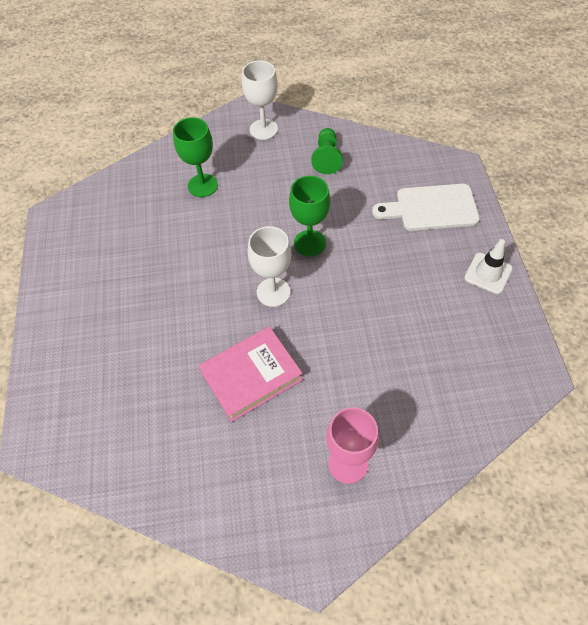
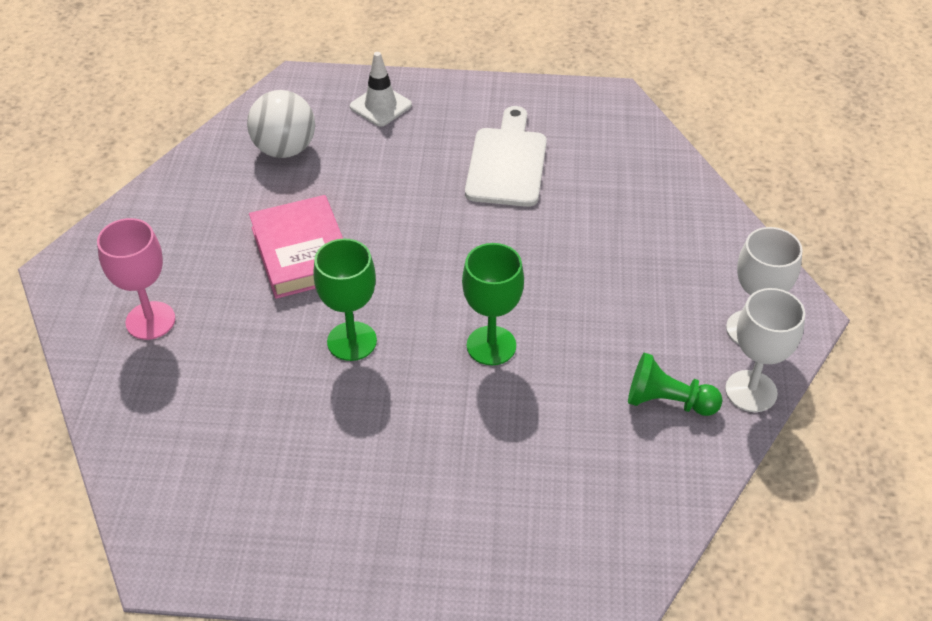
camera: 100 degrees right, 10 degrees down
(131, 426) = (285, 149): none -> white ball
(202, 185) = (635, 242): green goblet -> green goblet (352, 341)
(273, 292) = (418, 291): white goblet -> white goblet (751, 391)
(431, 208) = (519, 523): white cutting board -> white cutting board (507, 163)
(488, 273) = (360, 563): white traffic cone -> white traffic cone (380, 106)

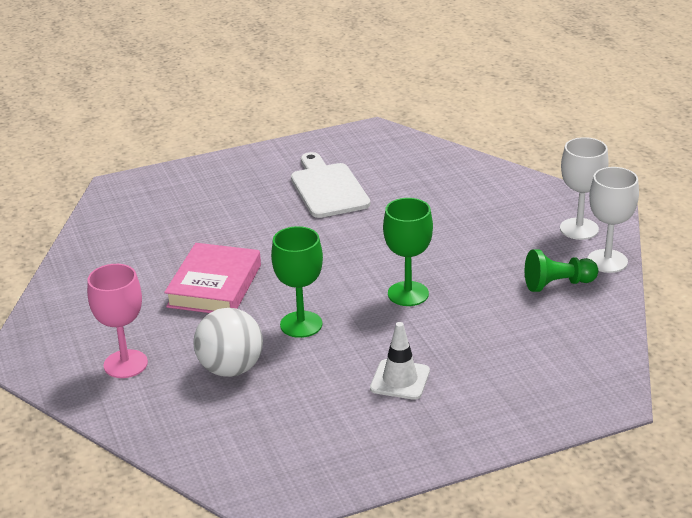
camera: 25 degrees left, 15 degrees down
(285, 149) = (144, 229): white ball -> white ball (231, 369)
(302, 253) = (214, 286): pink book -> pink book turned 60 degrees clockwise
(380, 106) = (199, 182): white traffic cone -> white traffic cone (400, 380)

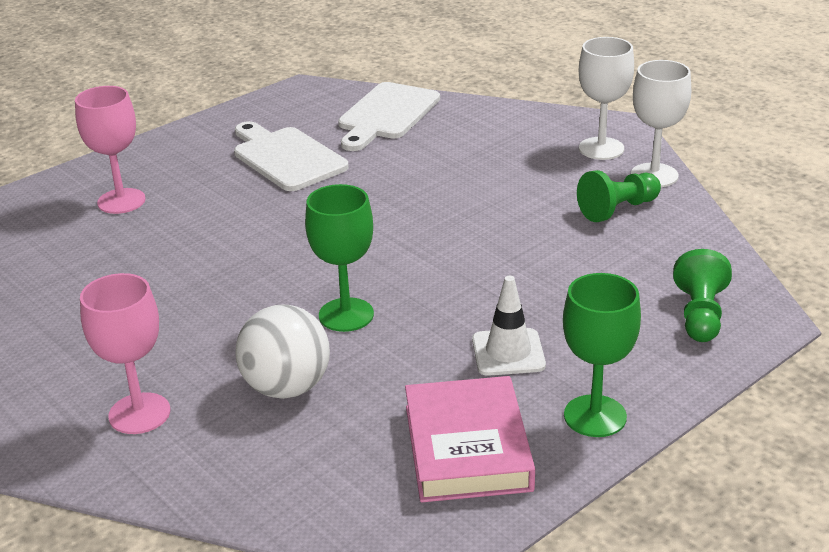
camera: 20 degrees left, 0 degrees up
(191, 201) = (121, 201): none -> pink goblet
(214, 286) = (207, 293): pink book -> pink book (467, 447)
(408, 294) = (455, 253): green goblet -> green goblet (595, 416)
(425, 166) = (386, 114): none -> white cutting board
(564, 384) = (700, 315): none -> green pawn

